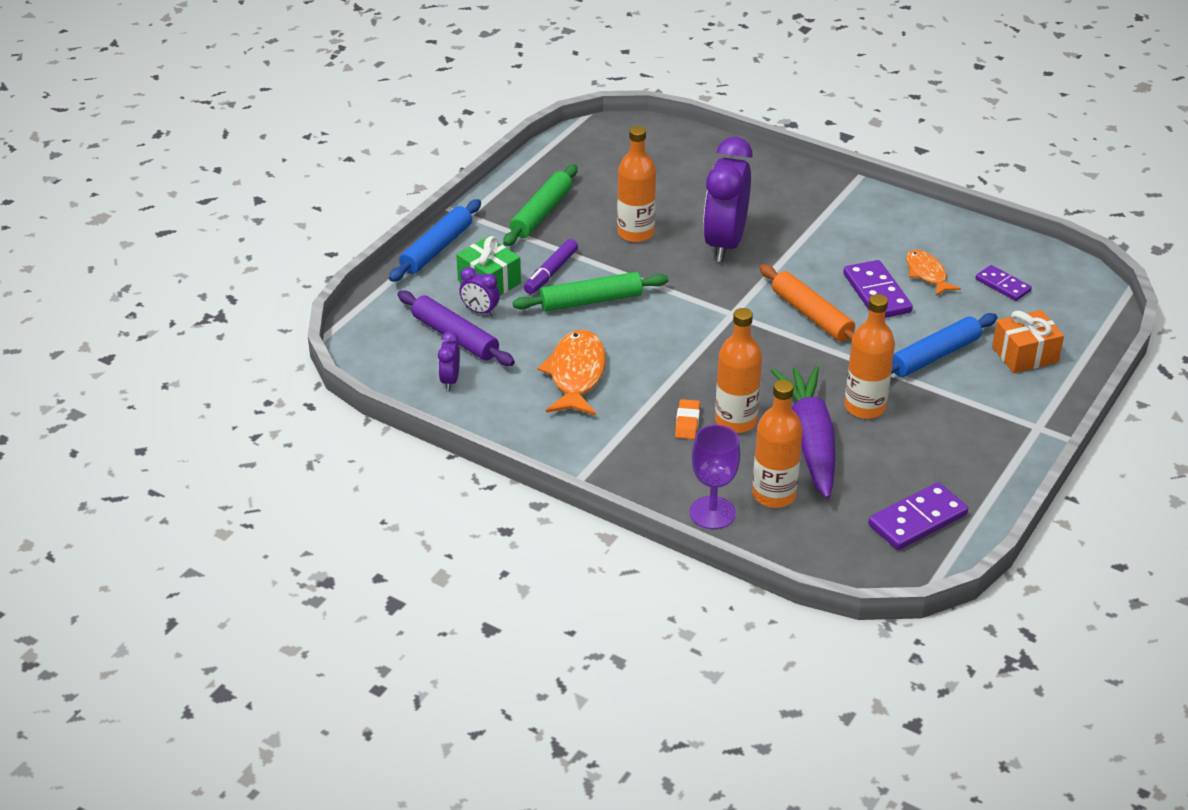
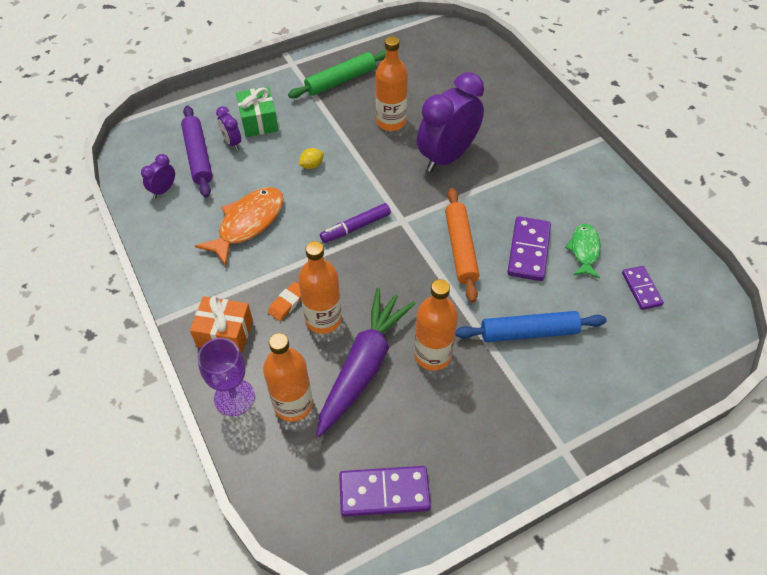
camera: 30 degrees right, 15 degrees up
(437, 249) = (249, 81): blue rolling pin -> none
(551, 273) = (305, 131): purple marker -> purple marker (355, 227)
(591, 301) = (312, 165): green rolling pin -> yellow lemon
(927, 274) = (584, 250): orange fish -> green fish
(1025, 355) = (608, 367): orange gift -> orange gift (225, 333)

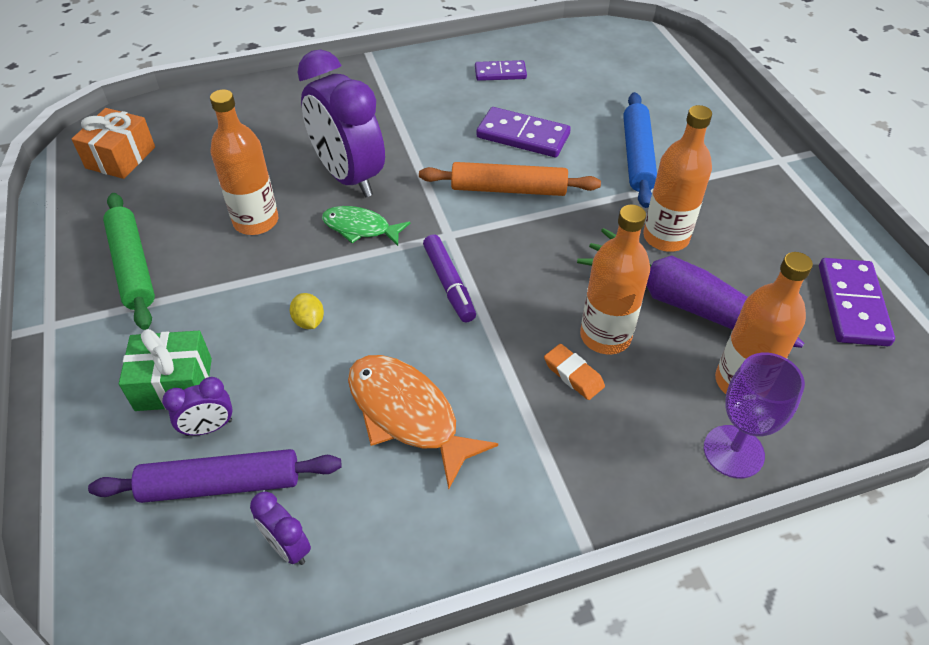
camera: 80 degrees left, 5 degrees down
(225, 333) = (622, 458): orange gift -> orange gift (121, 157)
(584, 250) = (530, 97): green fish -> green fish (360, 228)
(641, 289) = (588, 71): purple domino -> purple domino (500, 73)

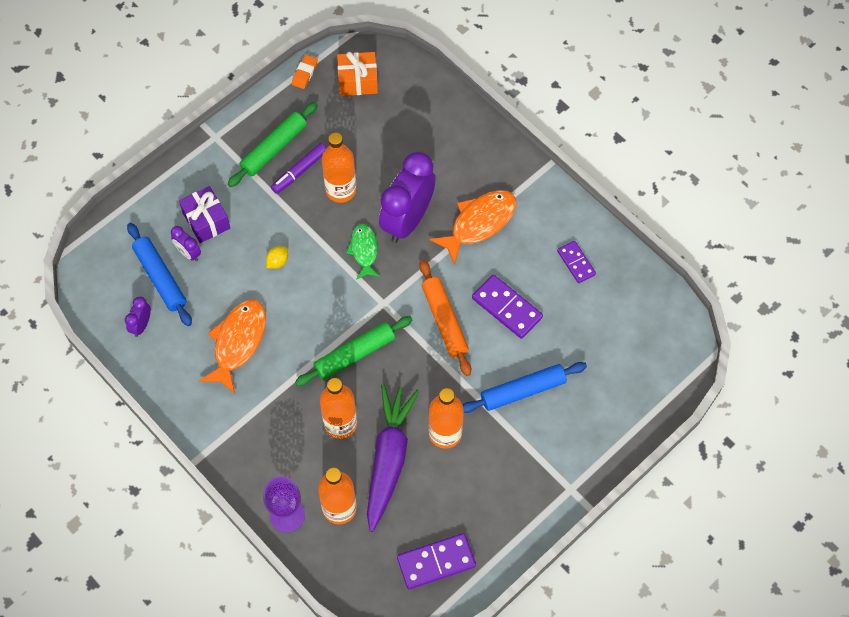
camera: 65 degrees right, 15 degrees up
(174, 384) = (206, 221): green gift -> purple gift
(221, 485) = (160, 278): purple rolling pin -> blue rolling pin
(399, 123) = (479, 223): none -> orange fish
(449, 284) = (341, 322): purple marker -> purple marker (299, 171)
(507, 286) = (355, 354): none -> green rolling pin
(523, 136) = (507, 308): purple domino -> purple domino turned 45 degrees counterclockwise
(573, 375) = (303, 416): orange eraser -> orange eraser (304, 73)

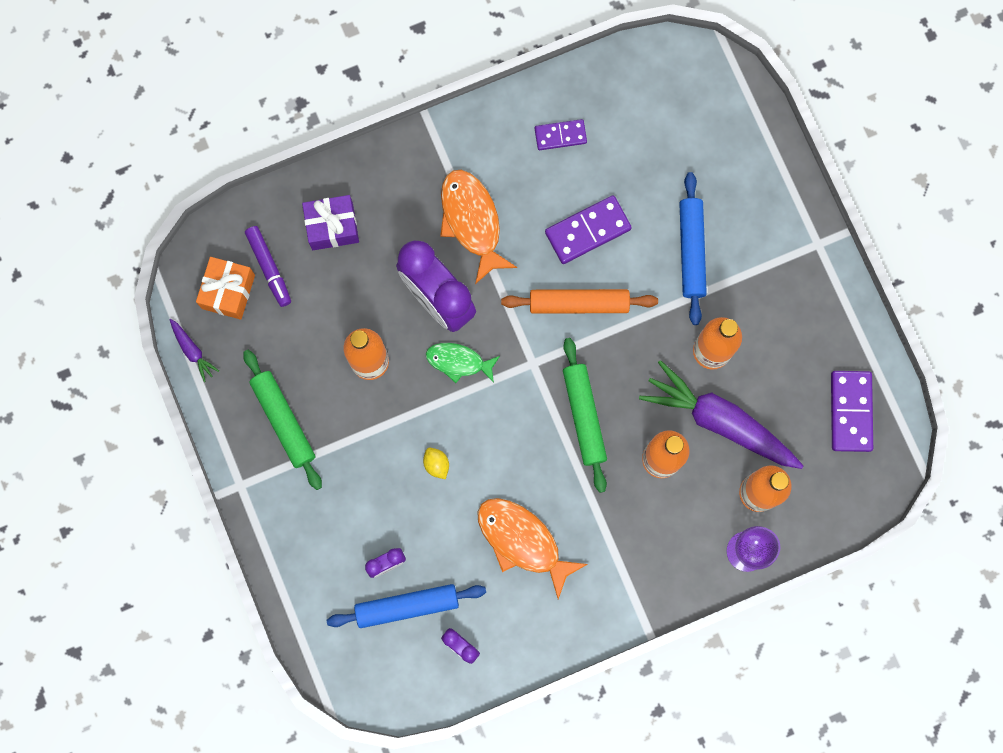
camera: 70 degrees left, 15 degrees up
(206, 221) = (351, 530): purple gift -> purple gift (332, 227)
(299, 171) = (326, 400): purple marker -> purple marker (269, 268)
(304, 73) = (192, 351): orange eraser -> purple carrot

